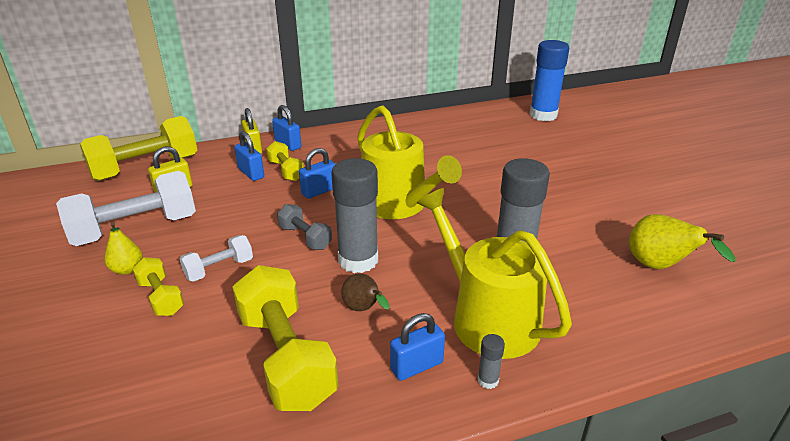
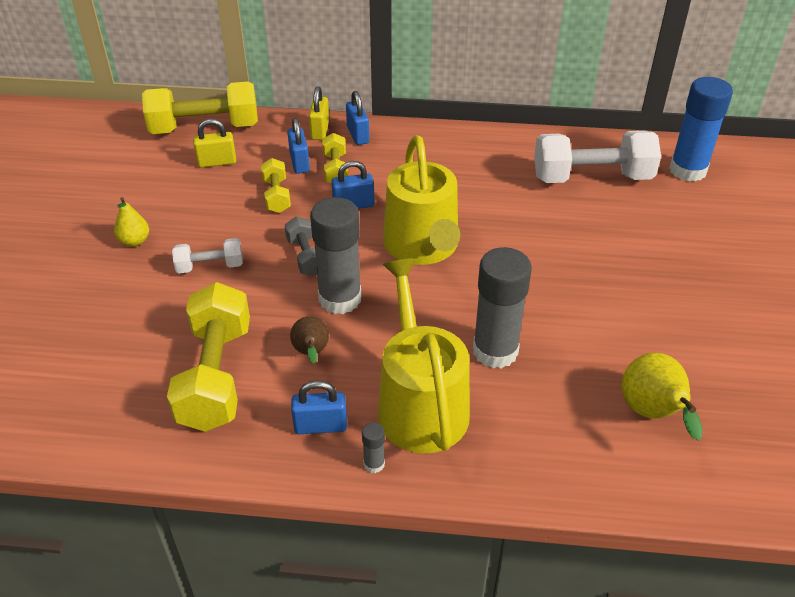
camera: 25 degrees right, 10 degrees up
(135, 229) = (162, 199): white dumbbell -> white dumbbell (592, 178)
(161, 297) = (147, 280): yellow dumbbell -> yellow dumbbell (276, 196)

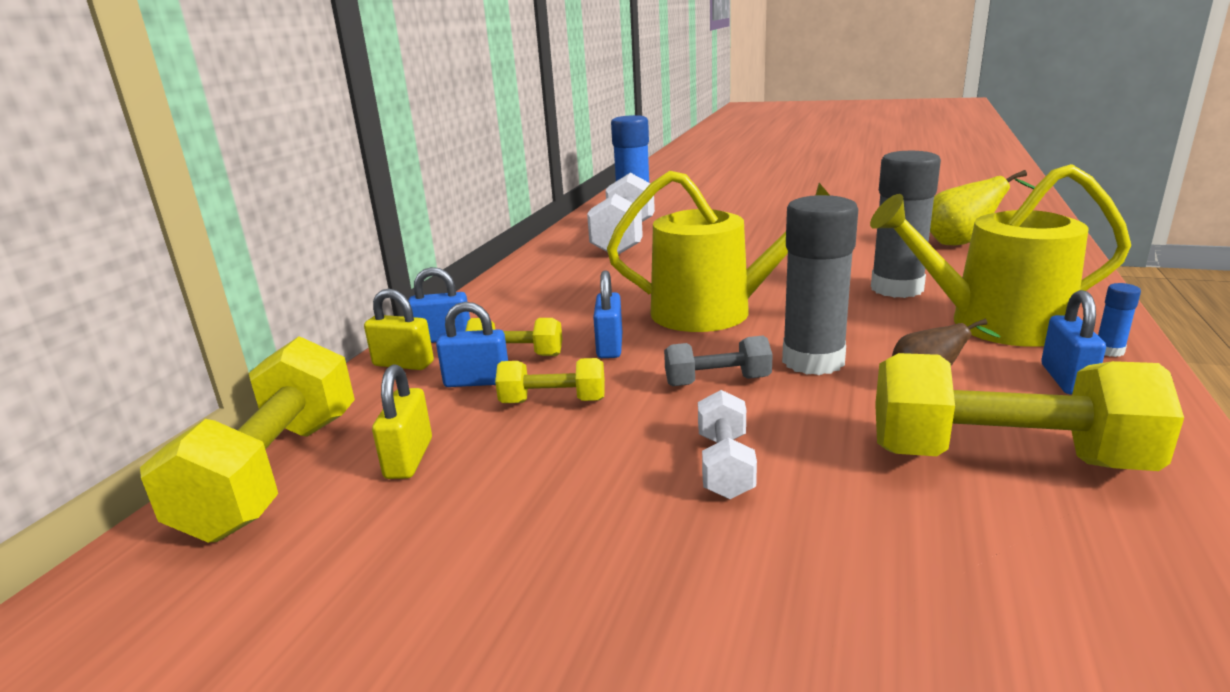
camera: 75 degrees left, 20 degrees down
(134, 241) = (620, 563): yellow pear -> none
(374, 464) = (1109, 351): grey glue stick -> blue glue stick

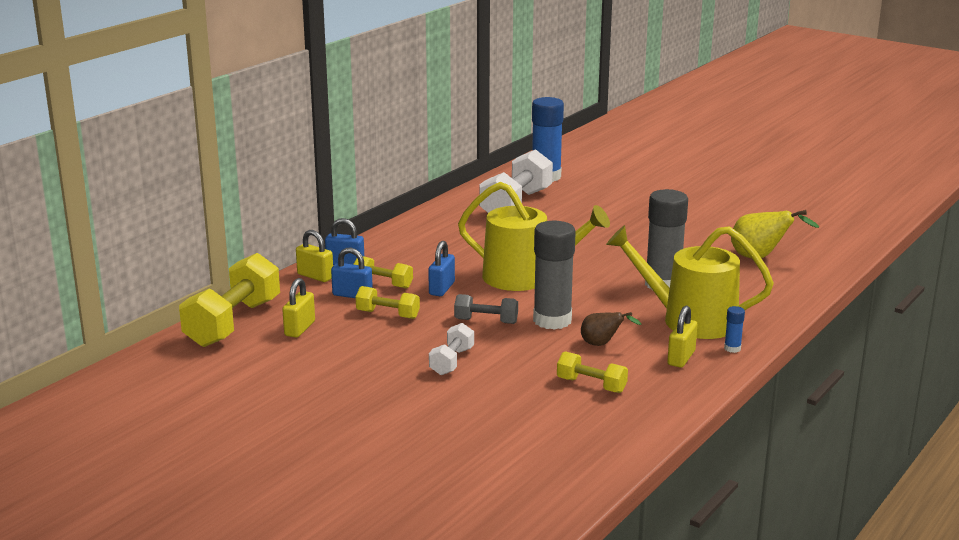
camera: 15 degrees right, 0 degrees up
(1004, 458) = (591, 385): yellow dumbbell -> yellow dumbbell, size x0.51
(1066, 379) = (681, 358): blue padlock -> yellow padlock

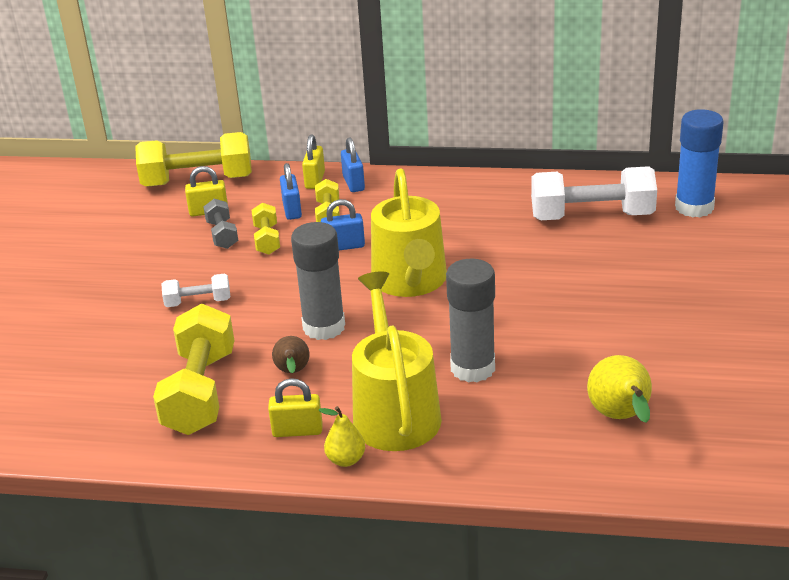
camera: 65 degrees right, 10 degrees up
(486, 321) = (293, 292): grey dumbbell -> grey dumbbell (222, 235)
(591, 385) = (200, 392): yellow dumbbell -> yellow dumbbell, size x1.95
(732, 348) = (346, 460): blue glue stick -> yellow pear

